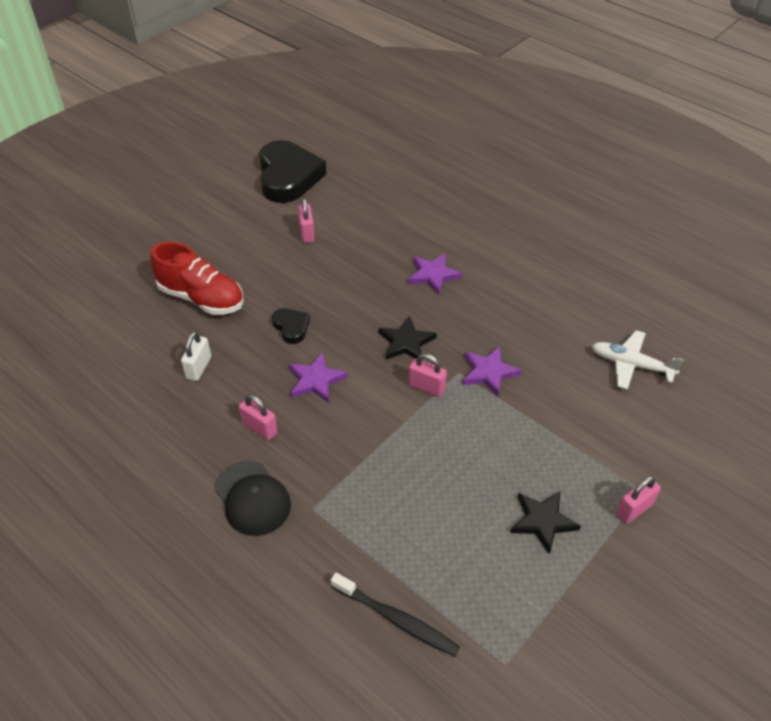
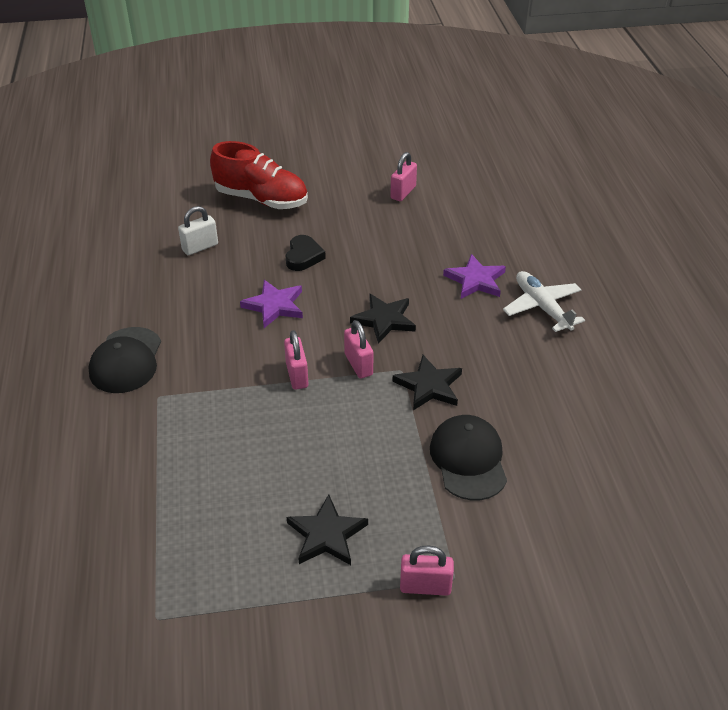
camera: 40 degrees right, 5 degrees down
(201, 298) = (261, 199): red shoe -> red shoe turned 45 degrees counterclockwise
(260, 428) = (191, 315): pink padlock -> pink padlock (297, 375)
(288, 177) = (439, 143): black heart -> none
(396, 619) = (119, 518): black toothbrush -> none
(489, 372) = (429, 386): purple star -> black star
(567, 407) = (468, 459): none -> black cap
(631, 365) = (583, 464): white plane -> white plane (542, 307)

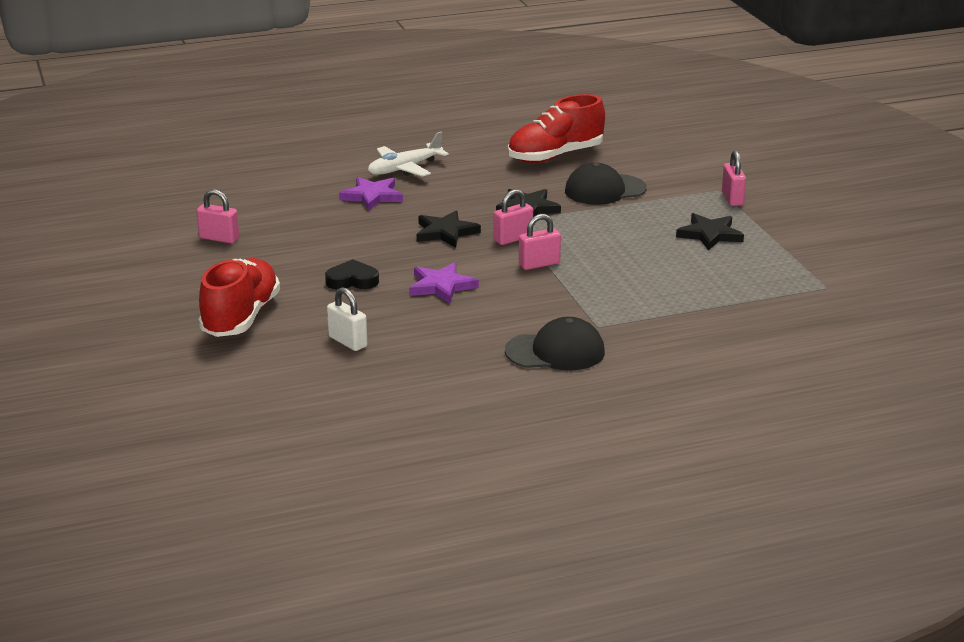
camera: 100 degrees left, 15 degrees down
(572, 431) = (555, 156): none -> red shoe

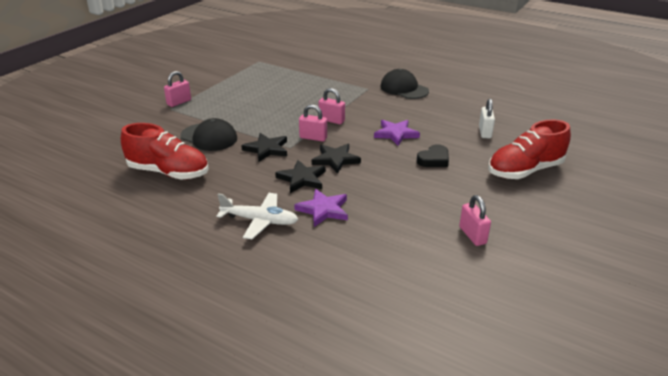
camera: 130 degrees left, 5 degrees up
(352, 280) = (434, 160): black heart -> black heart turned 90 degrees counterclockwise
(709, 234) = (235, 95): black star -> black star (302, 179)

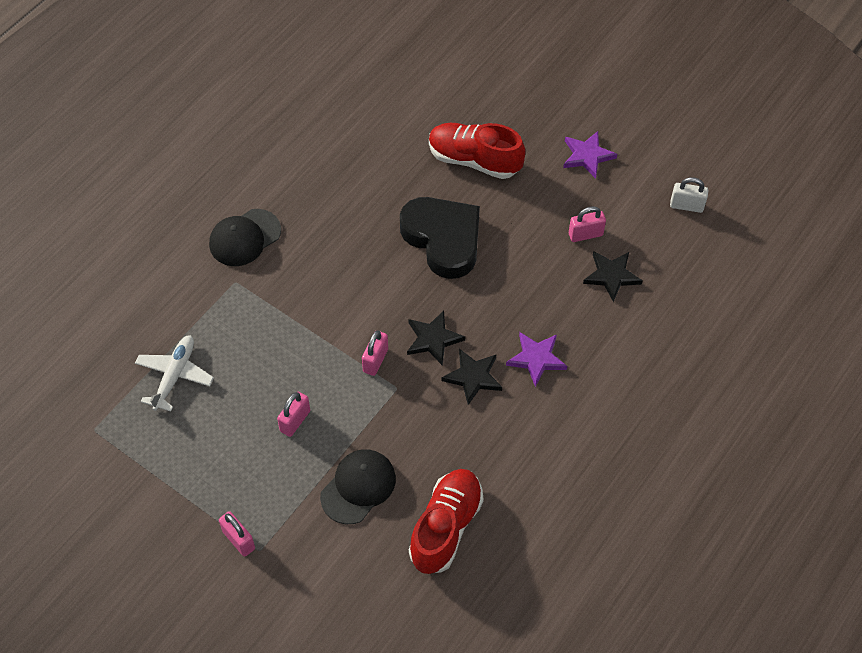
camera: 85 degrees left, 25 degrees up
(260, 221) = (553, 421): white plane -> white plane (174, 375)
(266, 149) = (399, 415): black star -> black star (611, 276)
(331, 120) = (329, 336): pink padlock -> pink padlock (295, 421)
(396, 134) = (377, 267): purple star -> purple star (587, 156)
(434, 160) = (443, 239): black heart -> black heart, size x2.16
(485, 132) = (384, 175): white padlock -> white padlock (686, 206)
(525, 170) = (474, 160): red shoe -> red shoe turned 135 degrees clockwise

